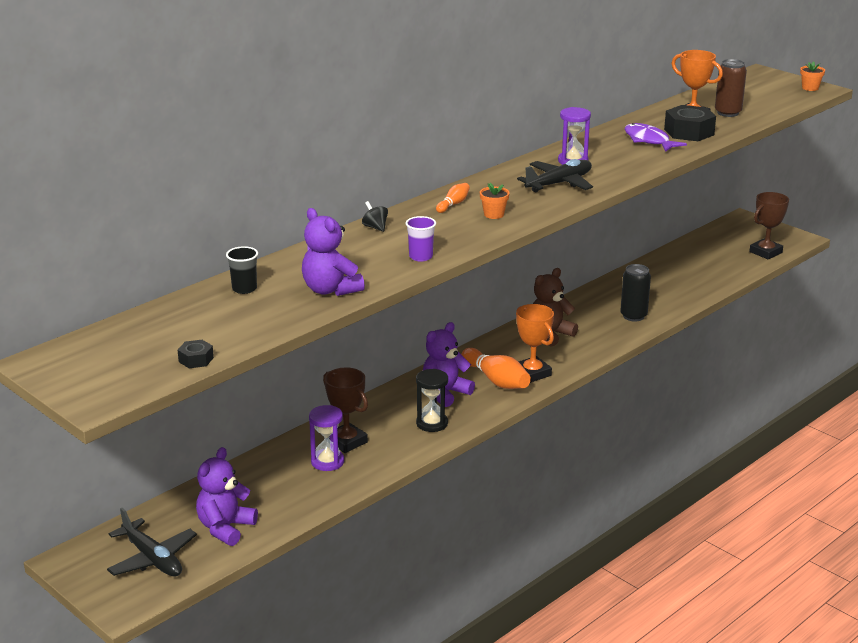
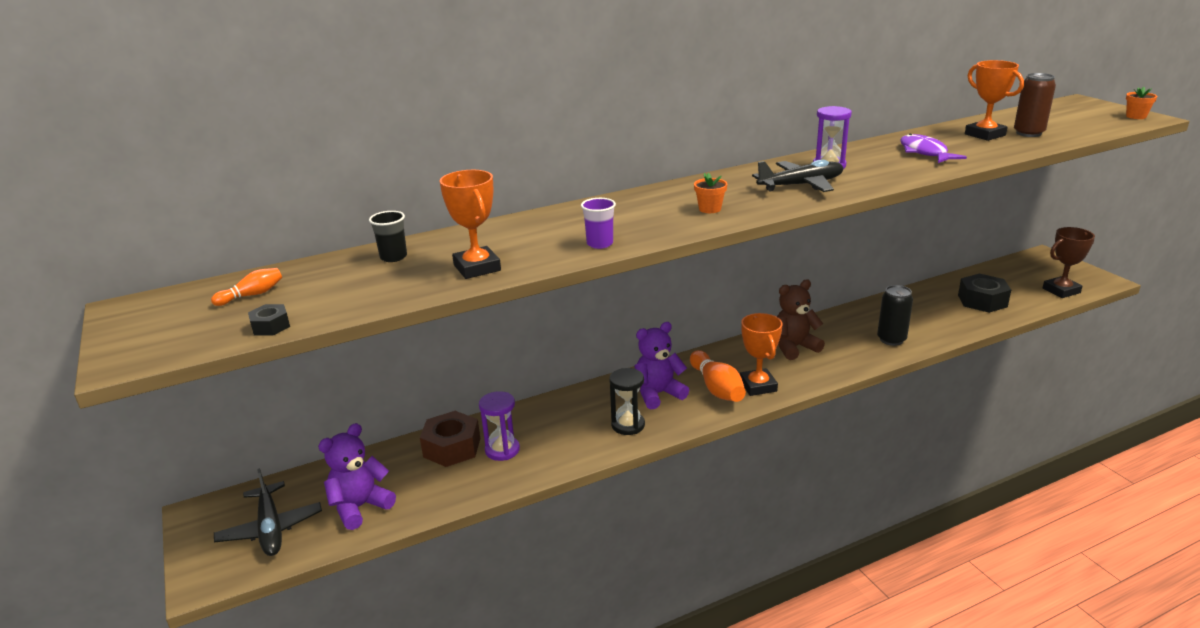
camera: 20 degrees right, 0 degrees up
(277, 467) = (452, 447): none -> brown nut
(330, 290) = (477, 268): purple teddy bear -> orange trophy
(347, 442) = (533, 431): brown trophy -> none
(375, 227) = (576, 210): black spinning top -> none
(453, 204) = (673, 196): orange bowling pin -> orange bowling pin (252, 295)
(689, 132) = (975, 148): black nut -> black nut (982, 301)

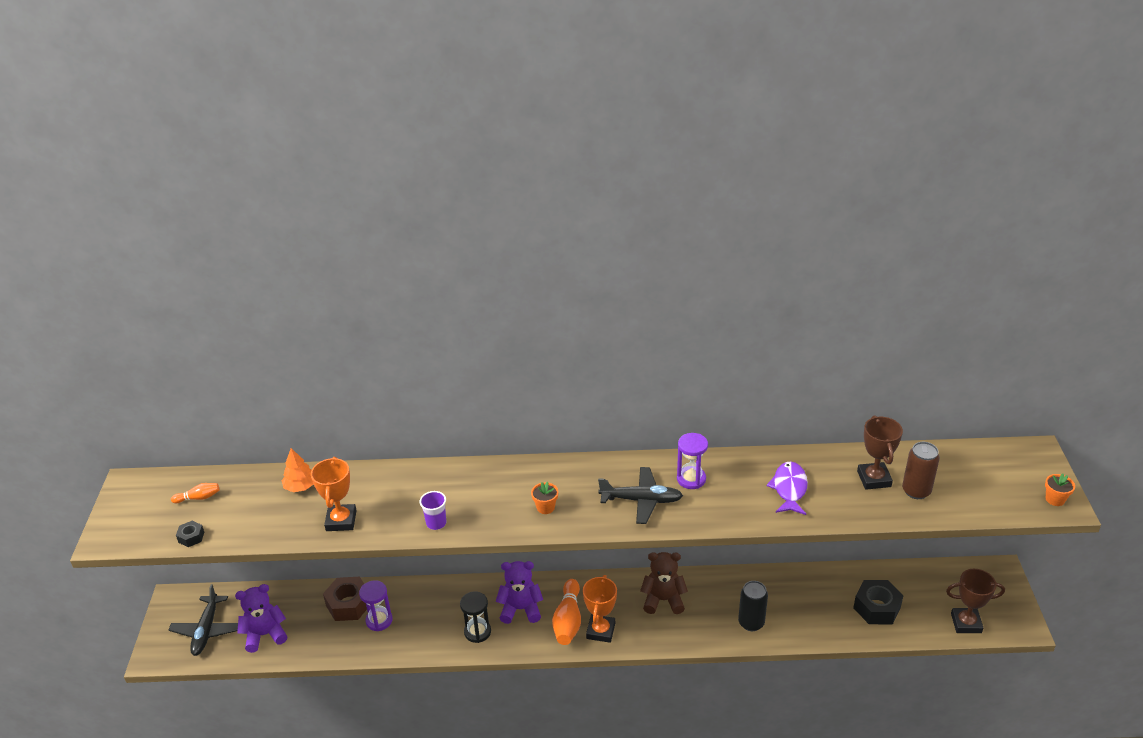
camera: 25 degrees right, 10 degrees up
(393, 257) = (300, 486): black cup -> orange tree
(985, 135) = (874, 479): orange trophy -> brown trophy

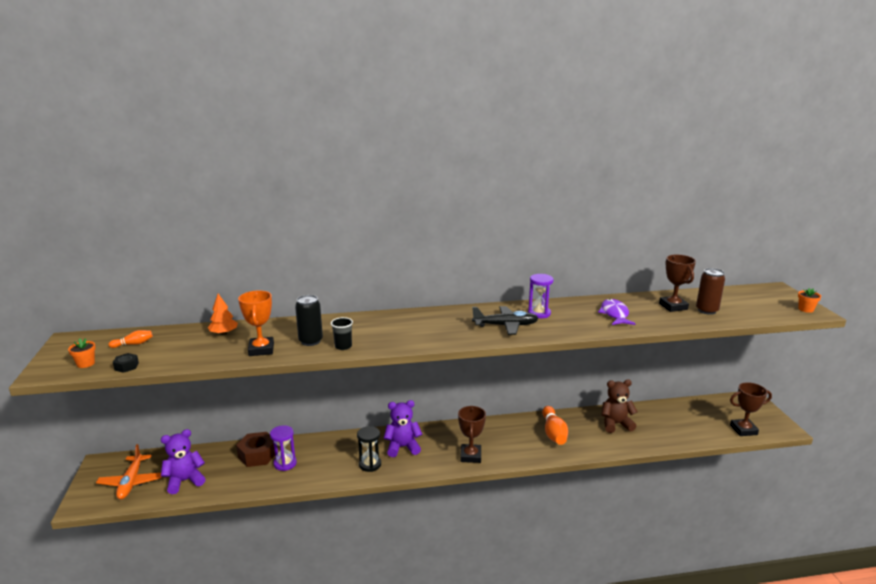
camera: 10 degrees left, 15 degrees down
(206, 630) = (131, 482): black plane -> orange plane
(436, 523) = (343, 346): purple cup -> black cup
(545, 507) = (431, 333): orange flower pot -> orange flower pot (85, 364)
(568, 620) = (442, 451): orange bowling pin -> orange bowling pin (553, 433)
(600, 631) = (470, 456): orange trophy -> brown trophy
(663, 600) = (514, 433): brown teddy bear -> brown teddy bear (615, 424)
(751, 623) = (586, 442): black can -> black can (310, 341)
(876, 608) = (675, 426): black nut -> none

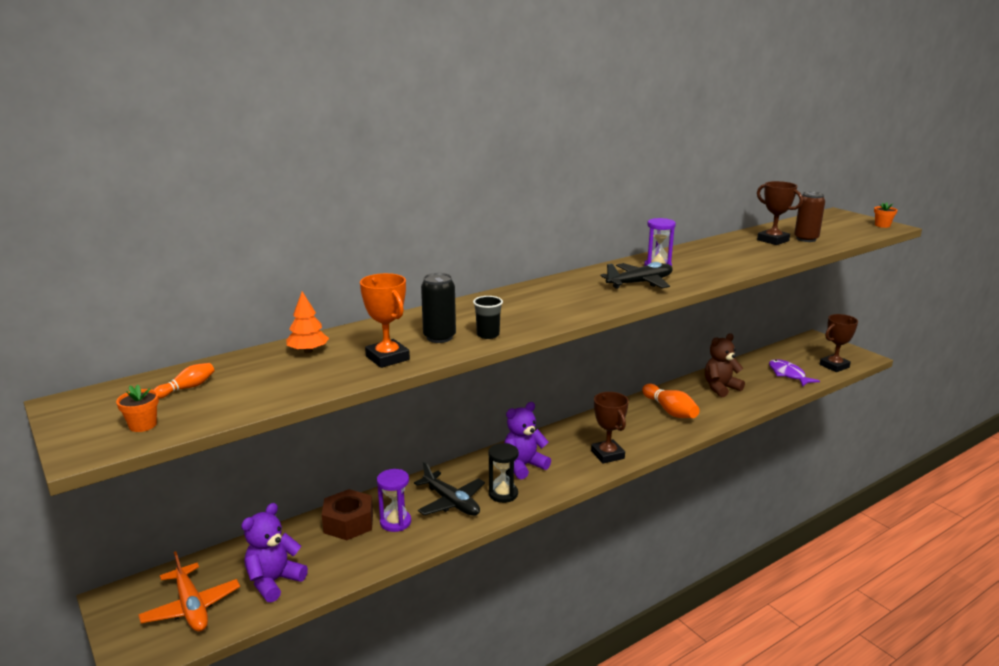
camera: 25 degrees left, 0 degrees up
(126, 366) = (216, 415): black nut -> none
(331, 460) = (451, 502): none -> black plane
(614, 314) = (730, 255): purple fish -> purple fish (788, 375)

